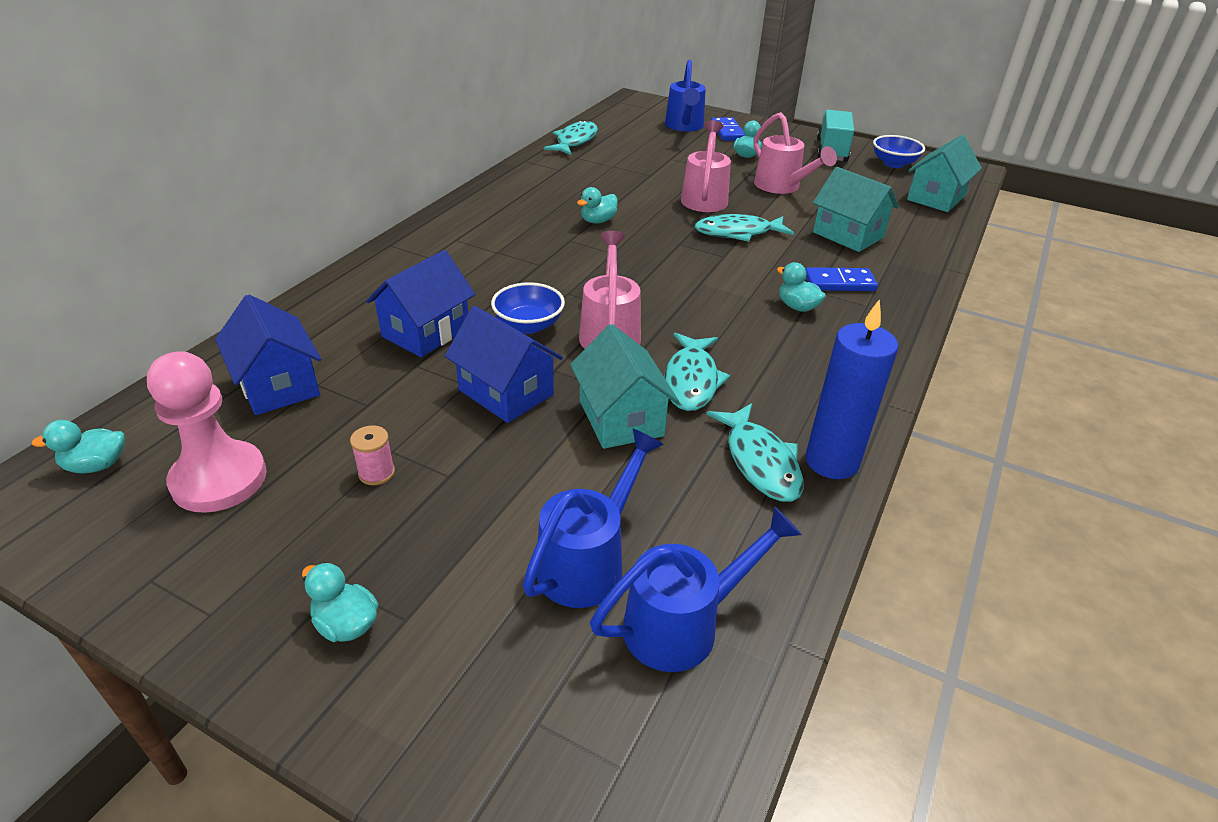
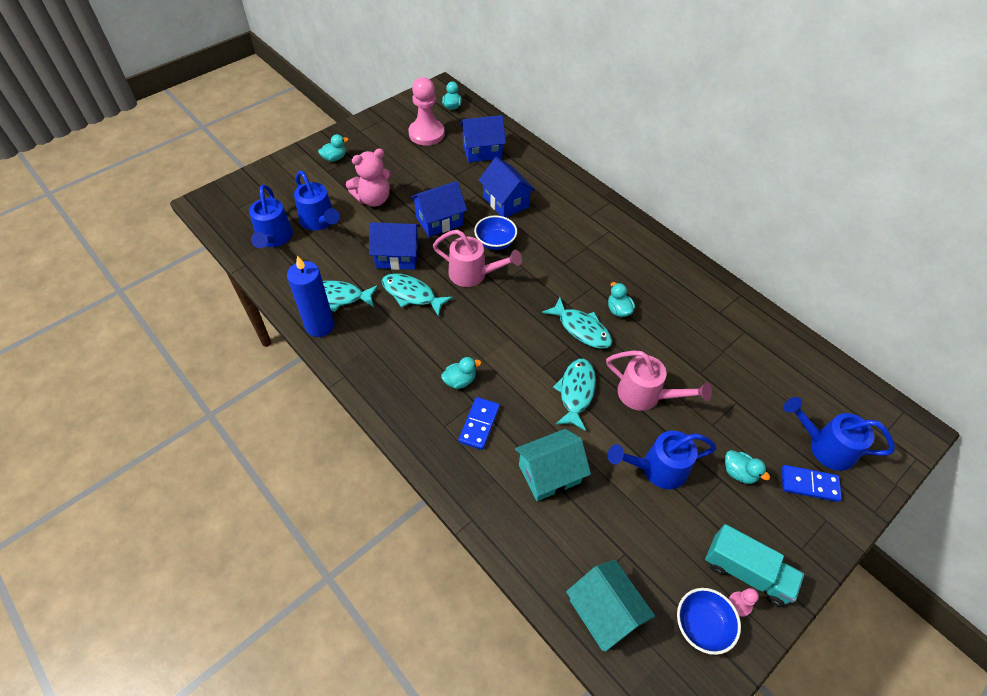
camera: 110 degrees right, 15 degrees up
(376, 473) = (406, 173): pink spool -> none
(480, 497) = (373, 199): none -> pink teddy bear
(575, 141) = (784, 340): turquoise fish -> turquoise fish (581, 329)
(621, 418) = (397, 256): turquoise house -> blue house
(781, 187) = (657, 469): pink watering can -> blue watering can
(860, 152) = (739, 604): none -> pink pawn

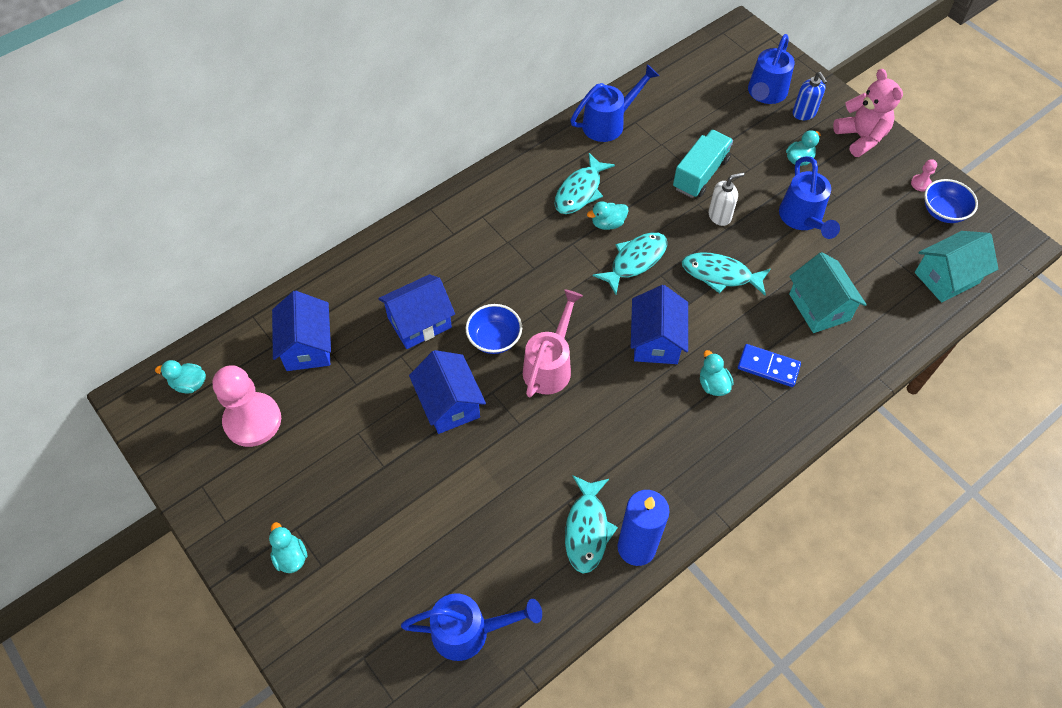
camera: 85 degrees left, 5 degrees up
(319, 221) = (437, 566): blue watering can -> blue watering can (608, 123)
(373, 199) = (396, 492): pink teddy bear -> pink teddy bear (861, 137)
(397, 256) = (515, 456): blue house -> blue house (656, 341)
(411, 294) = (583, 437): turquoise fish -> turquoise fish (580, 191)
(645, 395) = (720, 216): pink watering can -> white soap dispenser
(746, 572) = (892, 173): turquoise truck -> turquoise truck (700, 174)
(809, 484) = (804, 113): blue domino -> blue soap dispenser

